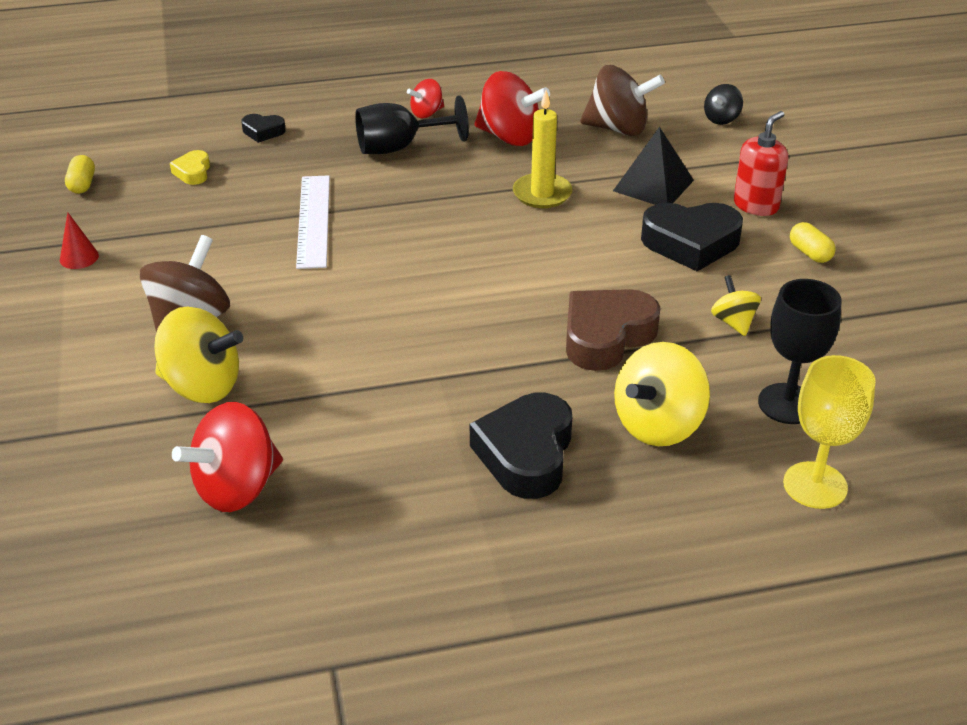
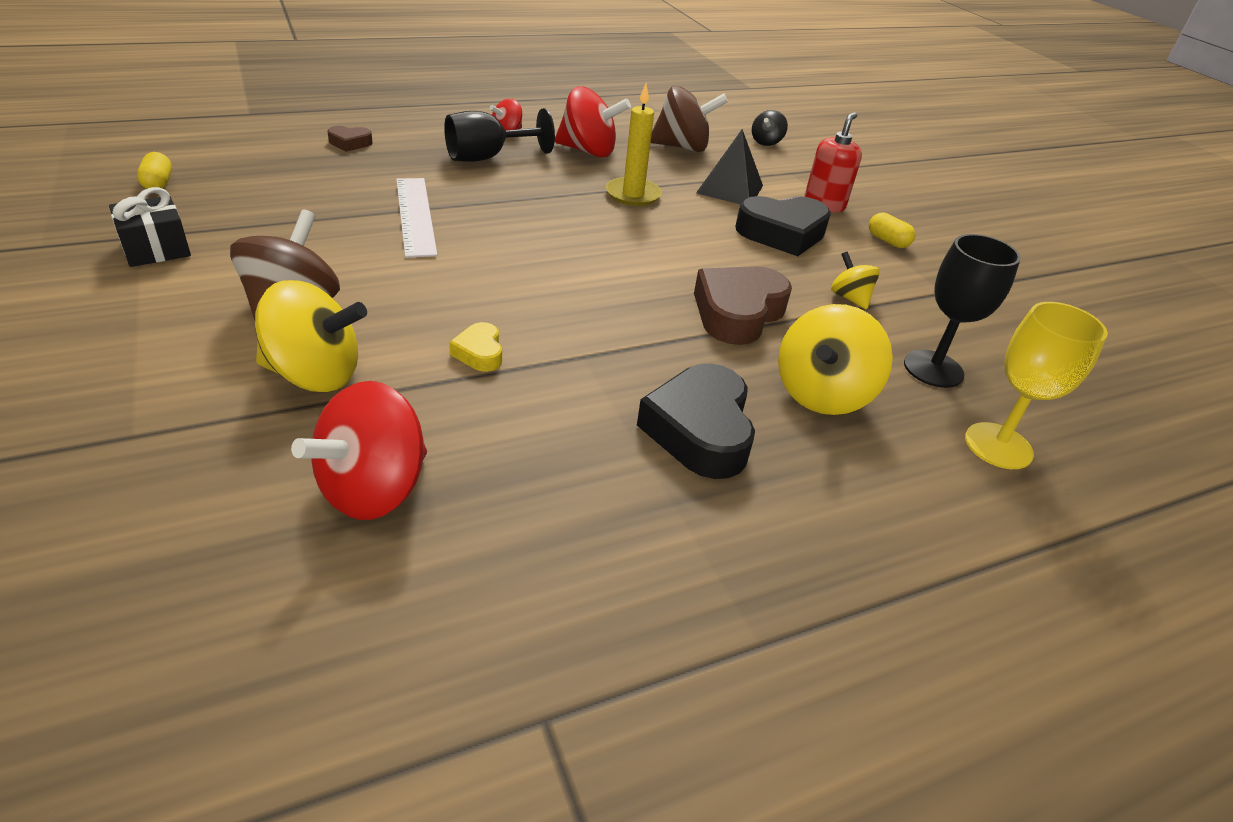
camera: 15 degrees left, 0 degrees up
(79, 257) = (156, 249): red cone -> black gift
(193, 172) = (281, 174): yellow heart -> yellow heart (479, 353)
(263, 132) = (350, 143): black heart -> brown heart

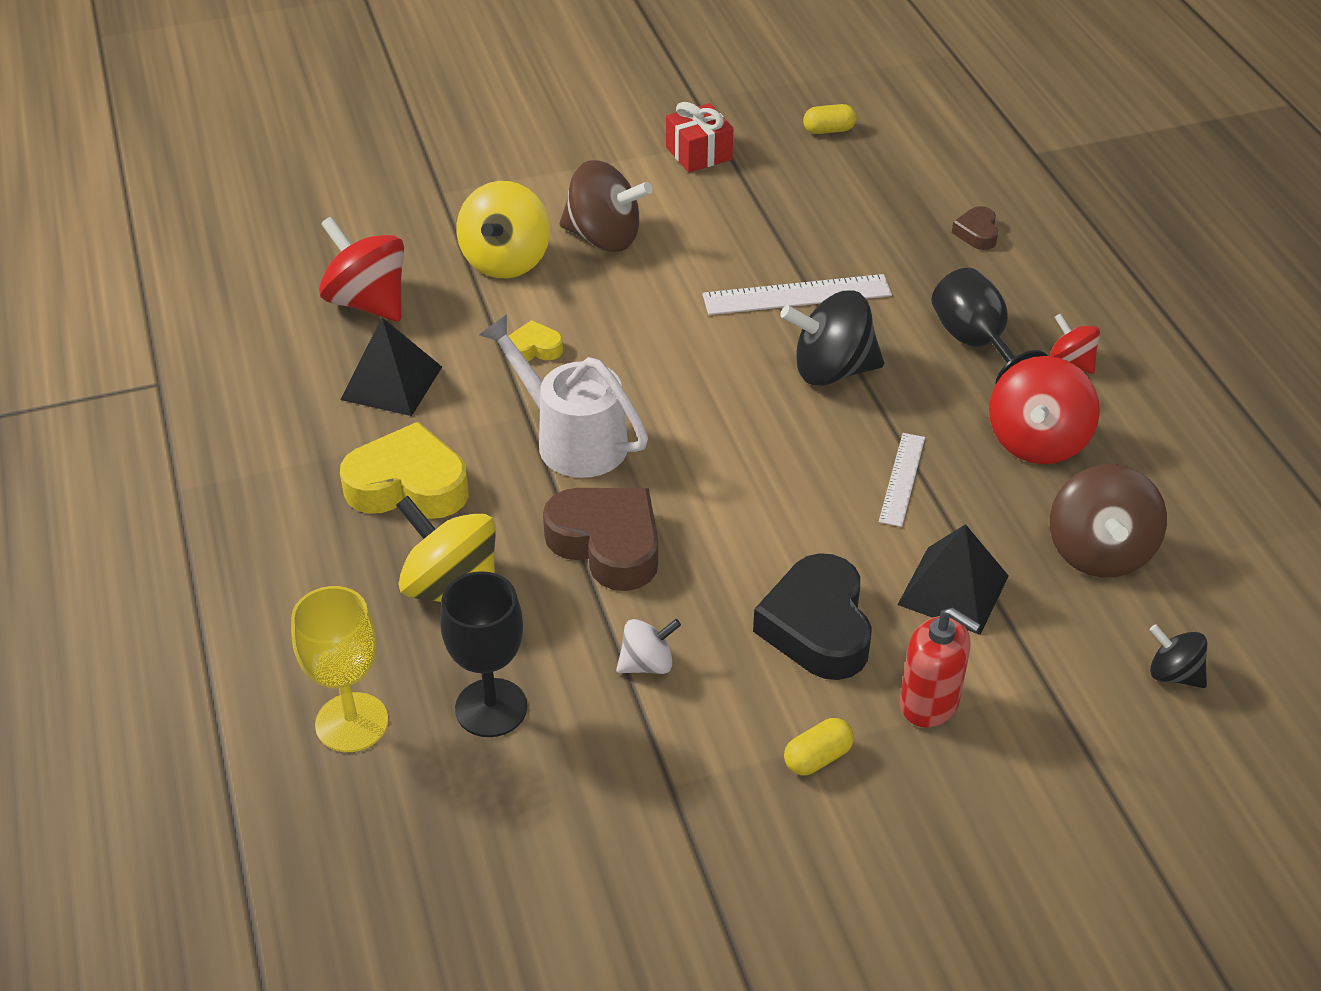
camera: 100 degrees right, 5 degrees up
(156, 249) = (698, 153): black gift -> red gift
(516, 209) = (831, 370): none -> black spinning top
(537, 454) = (391, 383): none -> black pyramid
(613, 330) = (571, 439): none -> white watering can
(633, 195) = (902, 479): yellow candle -> white ruler
(699, 430) = (408, 485): black heart -> yellow heart
(849, 298) = (647, 664): yellow spinning top -> white spinning top

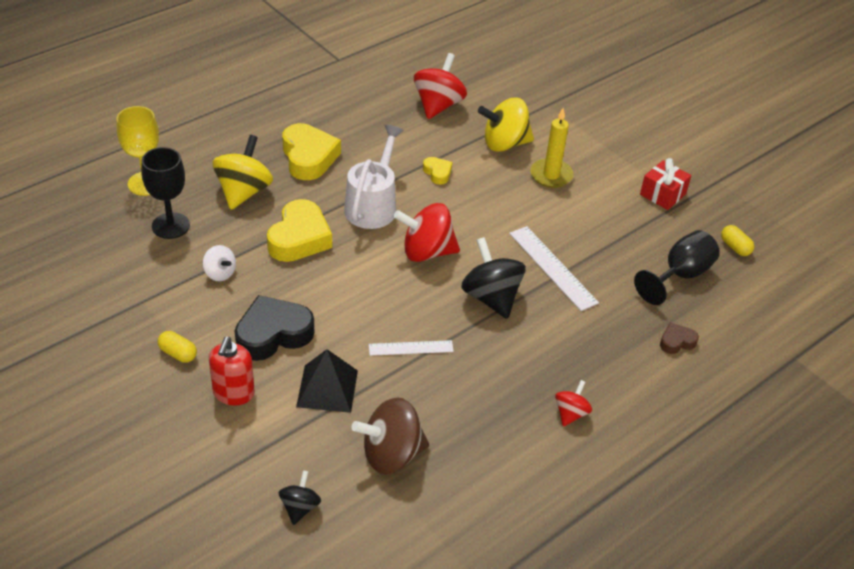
camera: 65 degrees right, 0 degrees up
(391, 383) = (381, 131): black pyramid -> none
(604, 238) = (551, 175): brown spinning top -> yellow candle
(607, 544) = (299, 238): brown heart -> yellow heart
(976, 345) = (557, 361): black goblet -> black goblet (680, 275)
(1037, 442) = (479, 407): red spinning top -> red spinning top (426, 252)

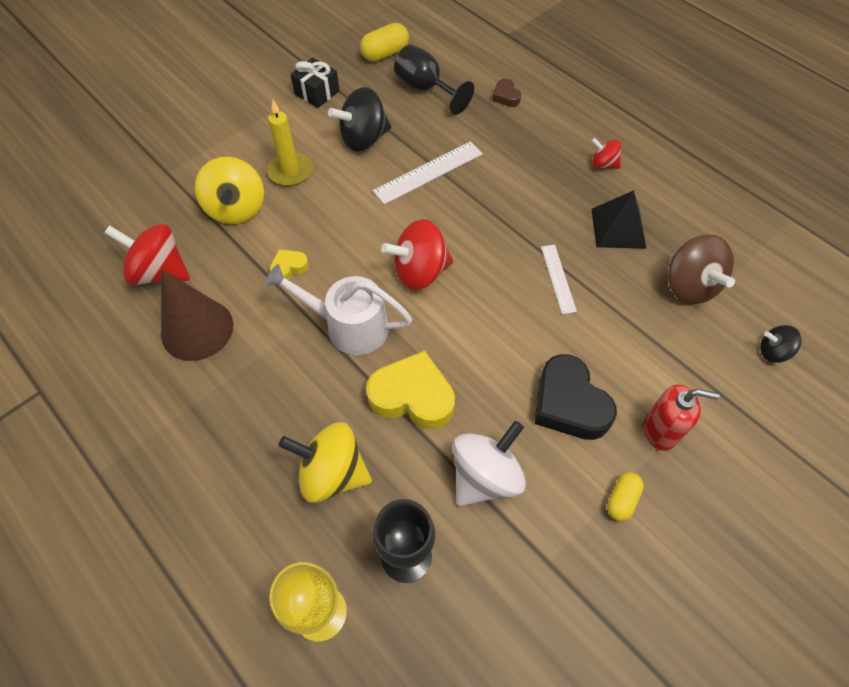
camera: 90 degrees left, 15 degrees up
(220, 273) = (485, 476): white spinning top -> white spinning top, size x1.85
(308, 157) = (260, 404): yellow heart -> none
(327, 388) = (628, 344): black pyramid -> black pyramid (618, 228)
(380, 126) = (197, 329): none -> brown cone
(426, 252) = (420, 272): red spinning top -> red spinning top turned 75 degrees clockwise
(491, 297) = (477, 218): black spinning top -> black spinning top (363, 139)
(662, 194) = (317, 93): red gift -> black gift
(735, 247) = (385, 53): yellow capsule -> yellow capsule, size x1.55

